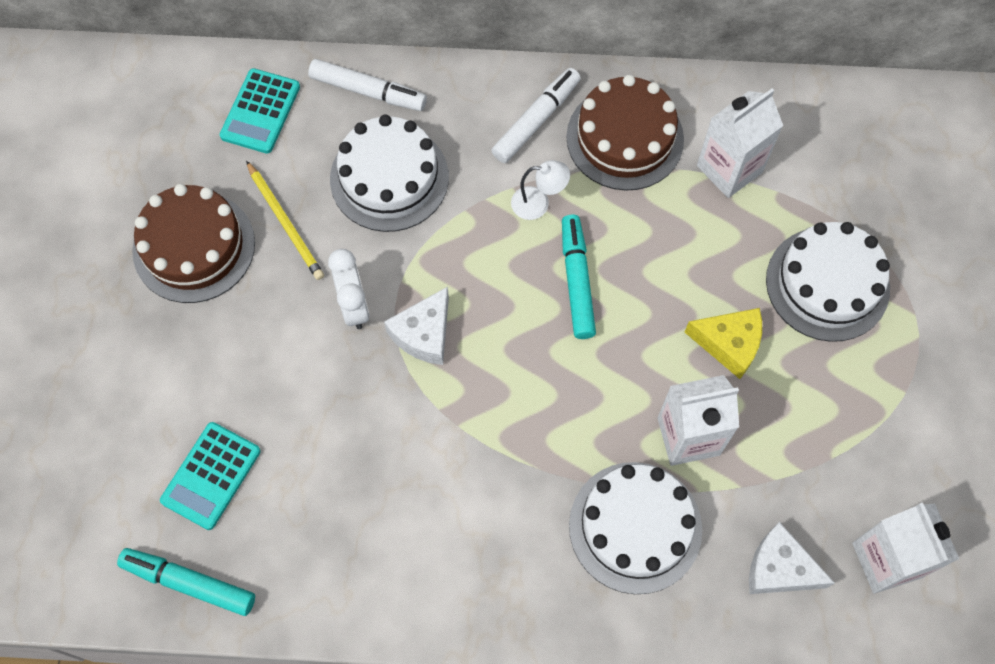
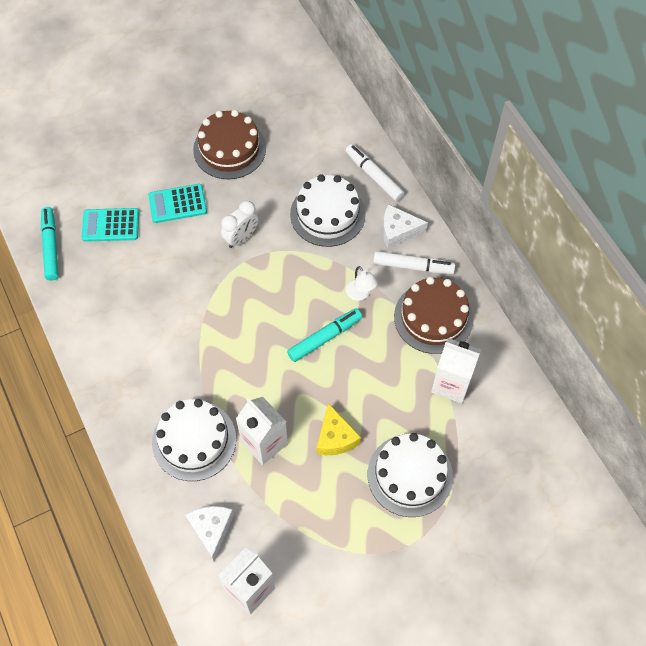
camera: 60 degrees right, 5 degrees down
(260, 111) = (327, 134): turquoise calculator -> turquoise calculator (177, 204)
(285, 223) = (269, 181): yellow pencil -> none
(368, 91) = (374, 176): white marker -> white marker turned 150 degrees clockwise
(424, 334) = (245, 279): white cheese -> white cheese (398, 231)

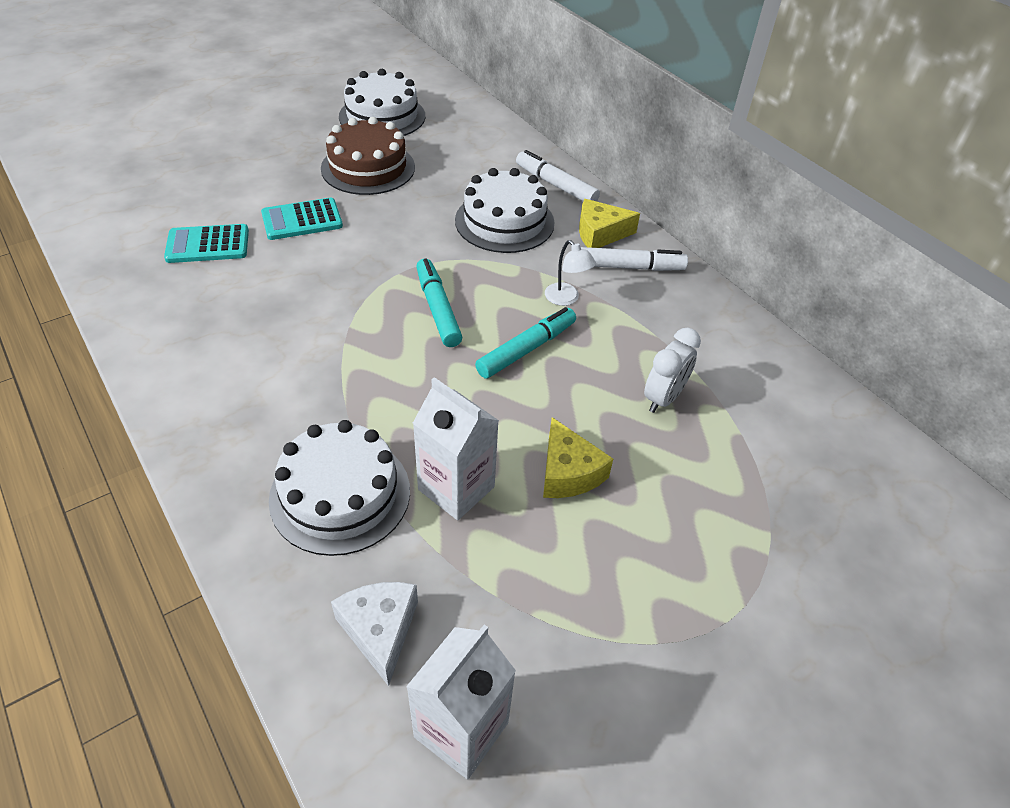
camera: 10 degrees left, 15 degrees down
(51, 246) = (118, 270): turquoise marker -> turquoise marker (438, 309)
(241, 238) = (392, 249): white clock -> white clock (663, 398)
(398, 231) = (600, 234): white cheese -> yellow cheese
(410, 475) = (698, 515): white cake -> white cake (382, 116)
(433, 317) = (672, 318): brown cake -> none
(451, 384) = (722, 391): white carton -> none

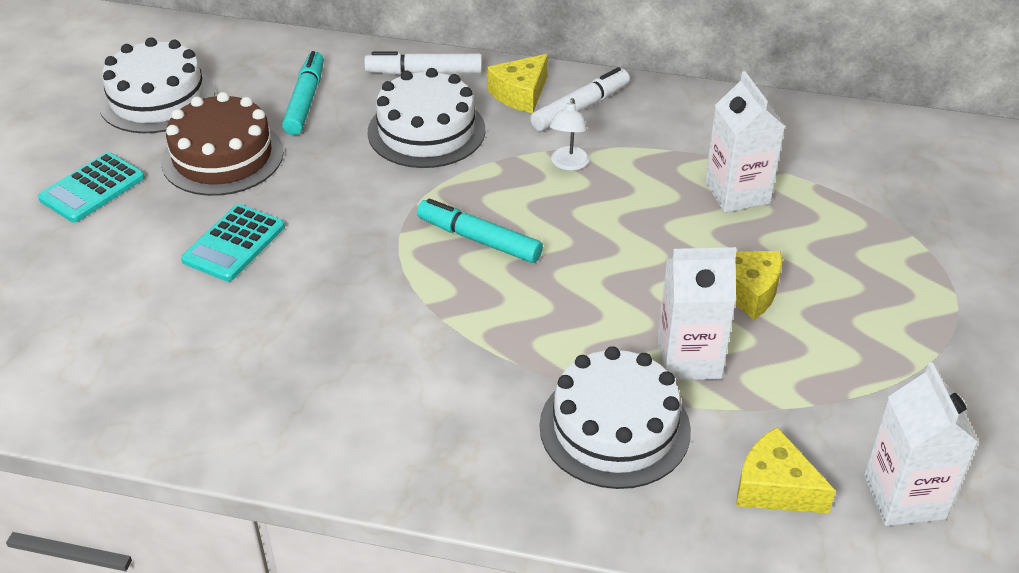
camera: 40 degrees left, 5 degrees down
(208, 245) = (173, 325): turquoise calculator -> turquoise calculator (92, 188)
(380, 630) = (775, 487): white cheese -> yellow cheese
(526, 349) = (594, 224): turquoise marker -> turquoise marker (305, 101)
(566, 299) = (568, 164): white lamp -> white lamp turned 90 degrees clockwise
(663, 398) = (737, 193): white clock -> white carton

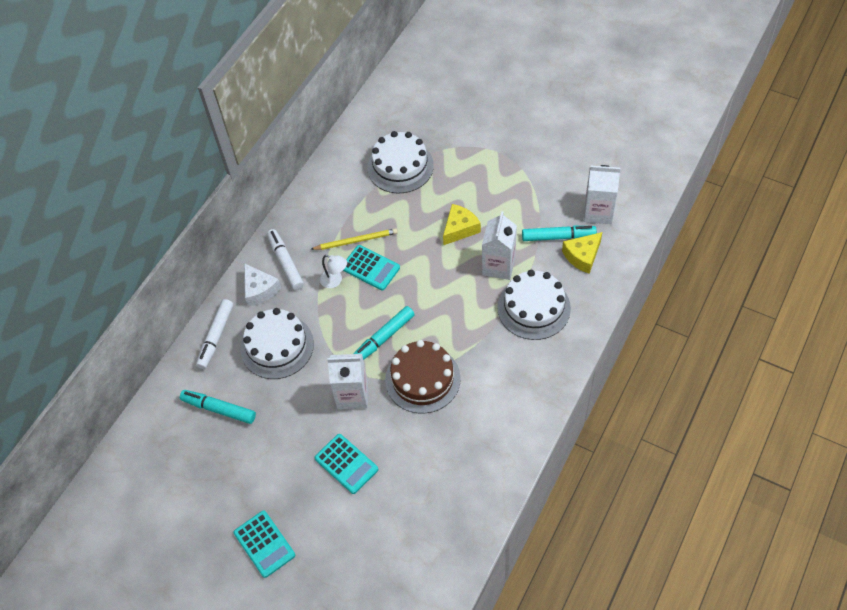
camera: 70 degrees left, 15 degrees up
(157, 98) = (179, 500): white cake -> white cake (400, 166)
(222, 157) = (260, 463): brown cake -> brown cake (422, 379)
(520, 94) = (259, 290): yellow cheese -> white cheese
(610, 197) = (370, 268): none -> turquoise calculator
(657, 171) = (356, 241): none -> yellow pencil
(737, 193) = (386, 210): white carton -> white carton (352, 395)
(803, 438) = (558, 237): none -> turquoise marker

